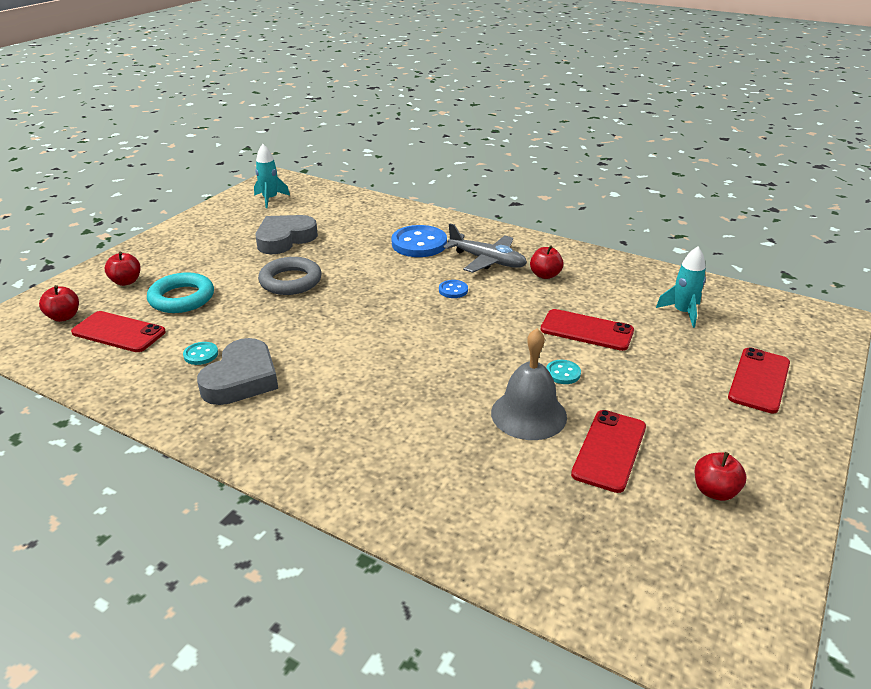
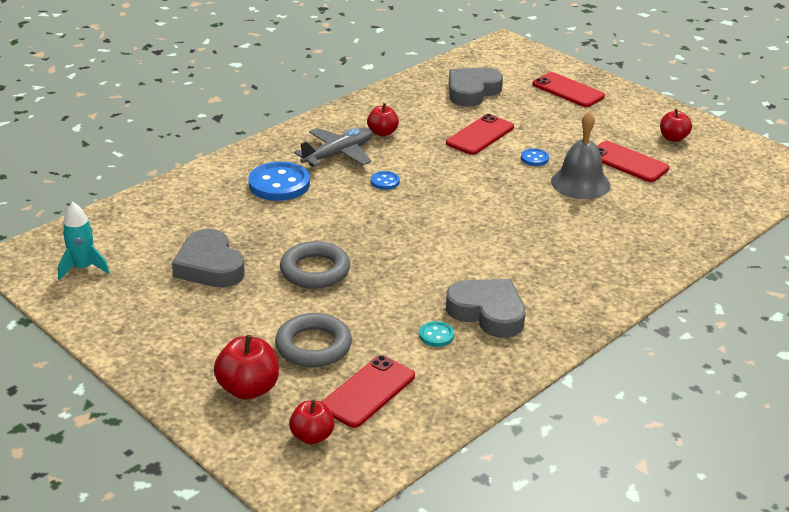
camera: 75 degrees left, 0 degrees up
(126, 281) = (248, 389): red apple -> red apple, size x1.51
(182, 298) = (313, 346): turquoise ring -> grey ring
(563, 373) = (534, 158): turquoise button -> blue button
(682, 312) = (472, 91): turquoise rocket -> grey heart

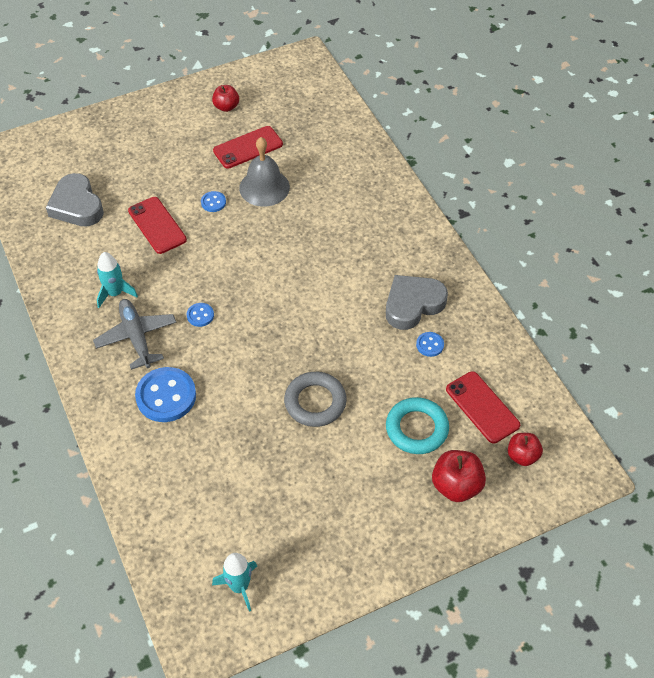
camera: 70 degrees left, 20 degrees up
(210, 266) = (277, 480): grey heart -> none
(313, 346) = (416, 429): grey ring -> turquoise ring
(382, 133) = (115, 293): red apple -> turquoise rocket
(436, 335) = (430, 345): turquoise button -> blue button
(568, 90) = (114, 140): red phone -> none

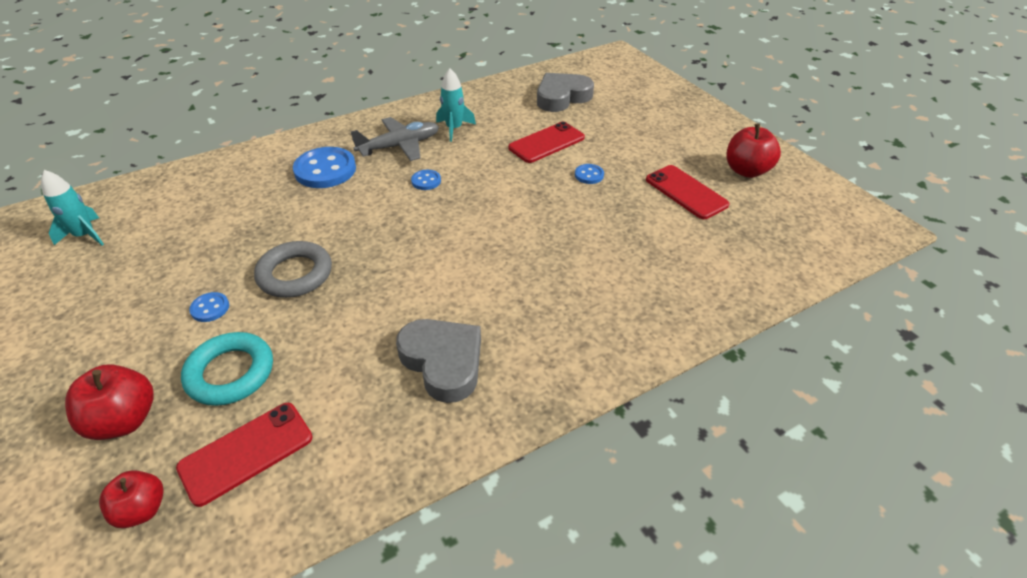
camera: 85 degrees right, 10 degrees down
(226, 107) = (746, 171): red apple -> red apple, size x1.51
(264, 187) = (624, 210): grey bell -> none
(430, 345) = (369, 384): blue button -> blue button (210, 308)

